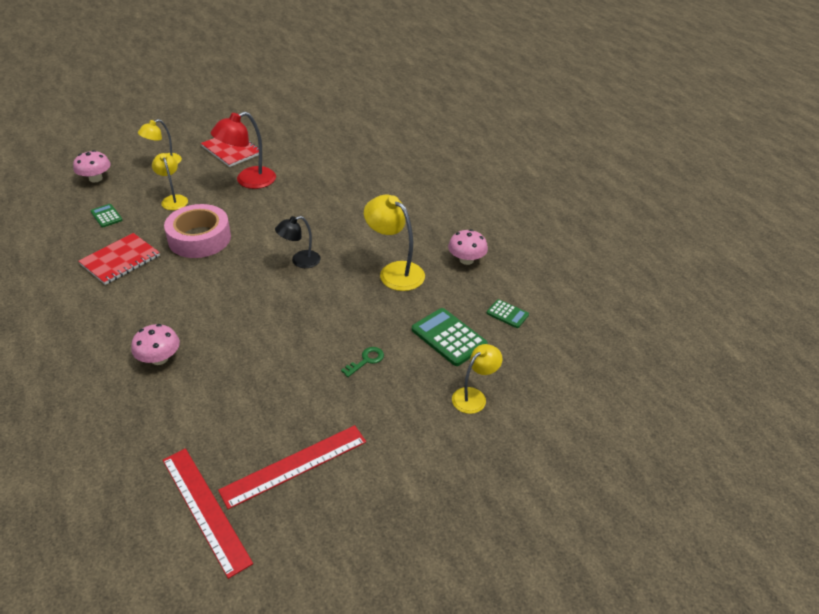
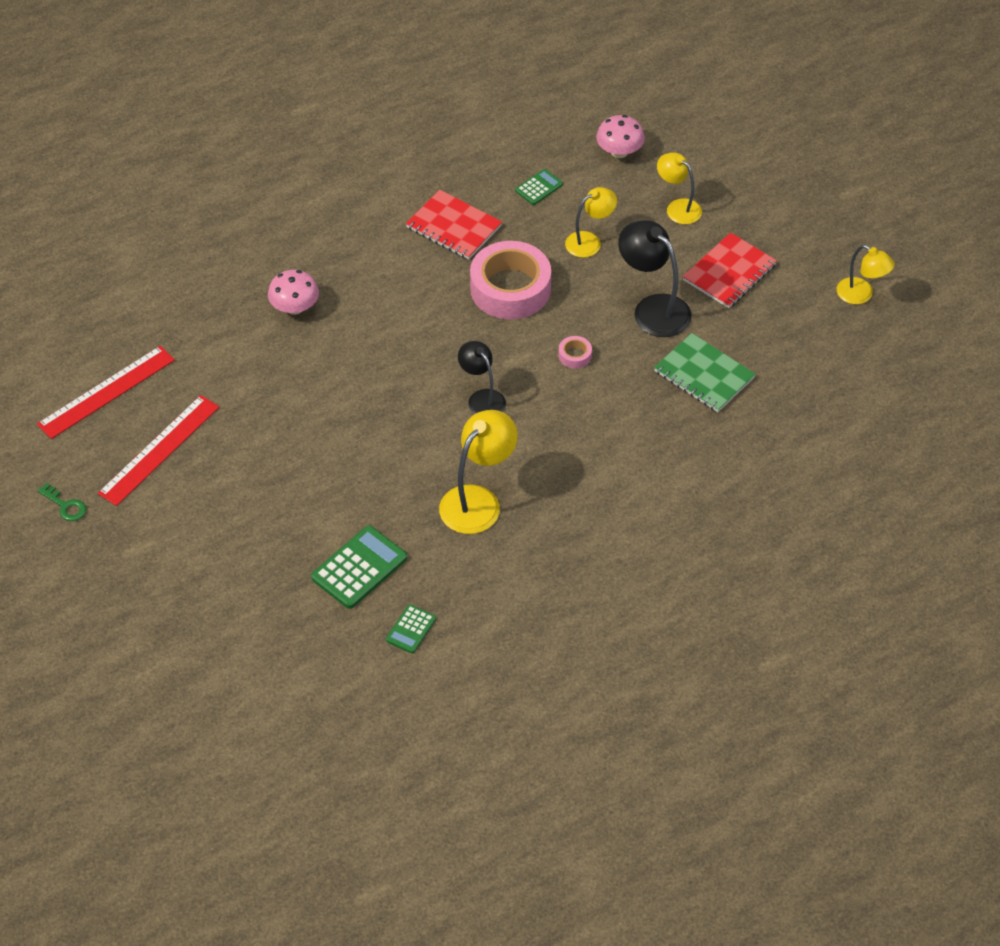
camera: 85 degrees right, 10 degrees up
(248, 181) = (653, 308): red lamp -> black lamp
(276, 216) = (575, 355): none -> pink tape
(294, 466) = (159, 450): red ruler -> red ruler turned 75 degrees clockwise
(312, 169) = (704, 375): none -> green notebook
(366, 360) = (311, 490): green key -> green key (65, 506)
(466, 260) = (517, 579): pink mushroom -> none
(474, 396) = (264, 598): yellow lamp -> yellow lamp (861, 295)

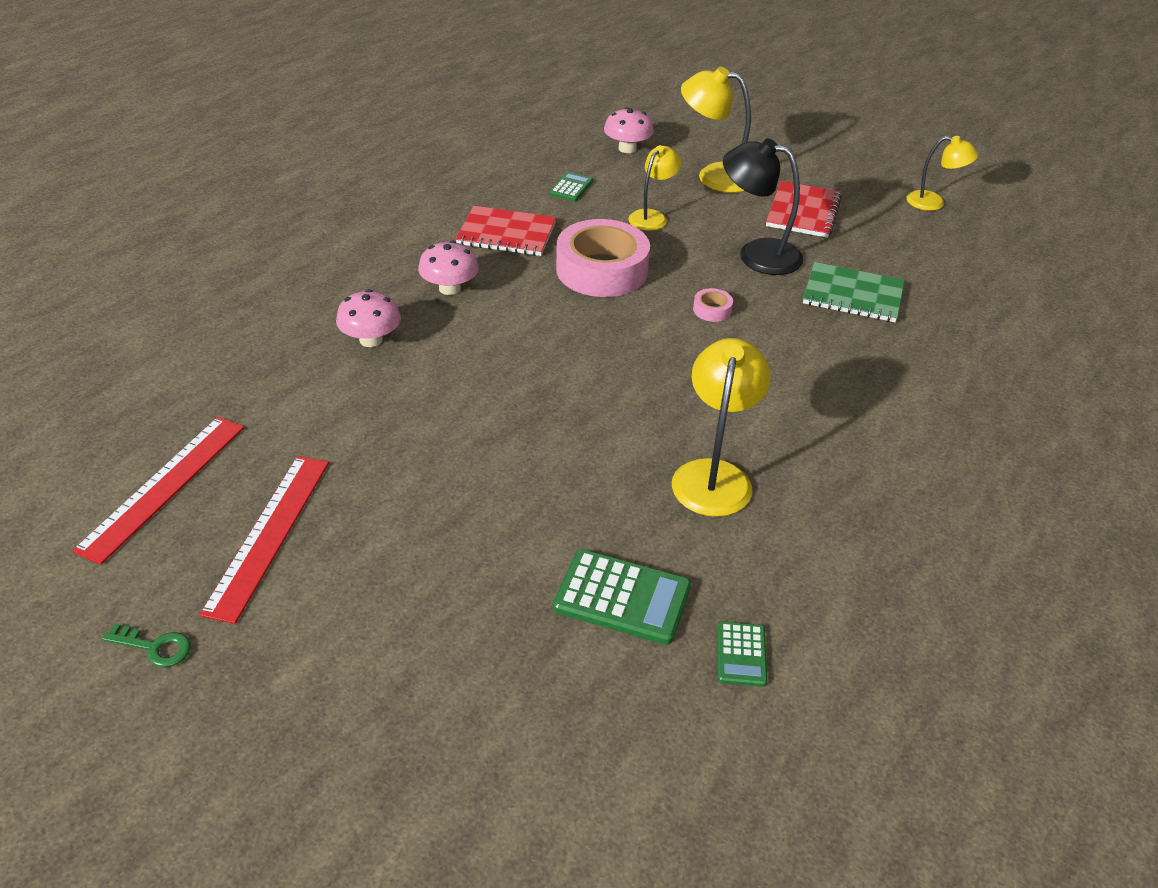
camera: 25 degrees left, 10 degrees down
(359, 568) = (622, 598): green calculator -> green calculator turned 90 degrees clockwise
(378, 273) = (449, 288): none -> pink mushroom
(482, 398) = (643, 372): black lamp -> none
(678, 207) = (714, 176): yellow lamp -> yellow lamp, size x1.56

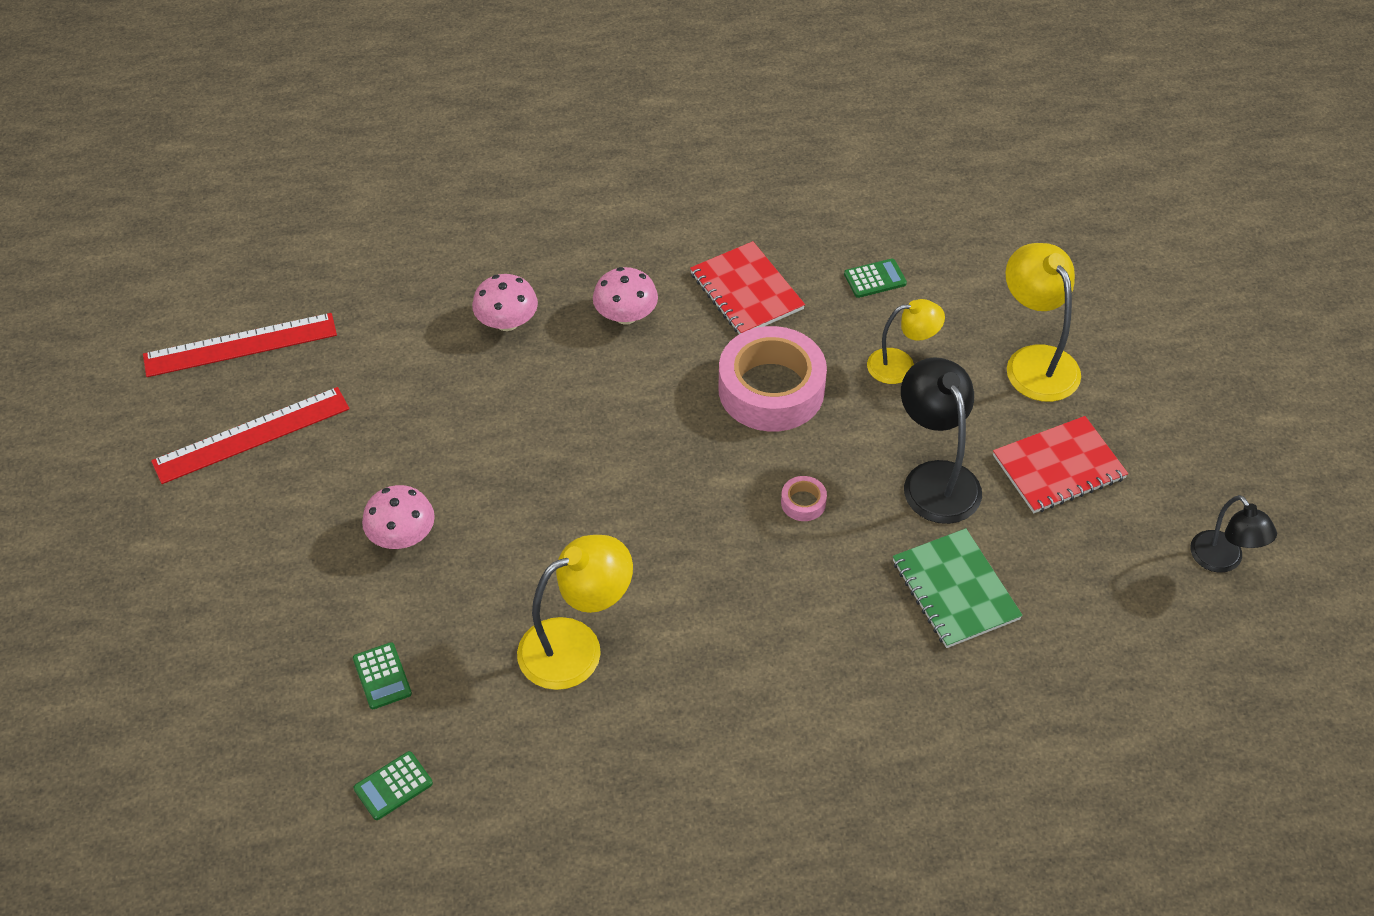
camera: 50 degrees right, 10 degrees up
(155, 647) = (108, 462): green key -> none
(622, 598) = (382, 676): green calculator -> green calculator, size x0.56
(627, 148) = (997, 268): pink mushroom -> pink mushroom (402, 536)
(933, 203) = (1222, 560): yellow lamp -> black lamp

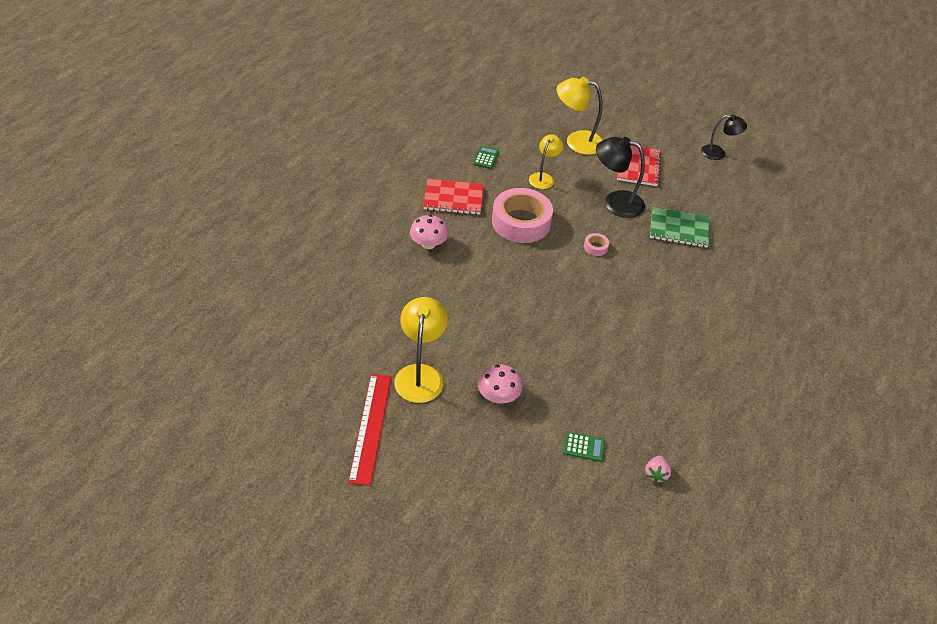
camera: 60 degrees left, 5 degrees down
(240, 345) = (296, 402): red ruler -> none
(393, 786) = (655, 474): green calculator -> pink strawberry
(507, 322) = (390, 287): pink mushroom -> none
(576, 646) = (619, 364): yellow lamp -> yellow lamp (420, 374)

